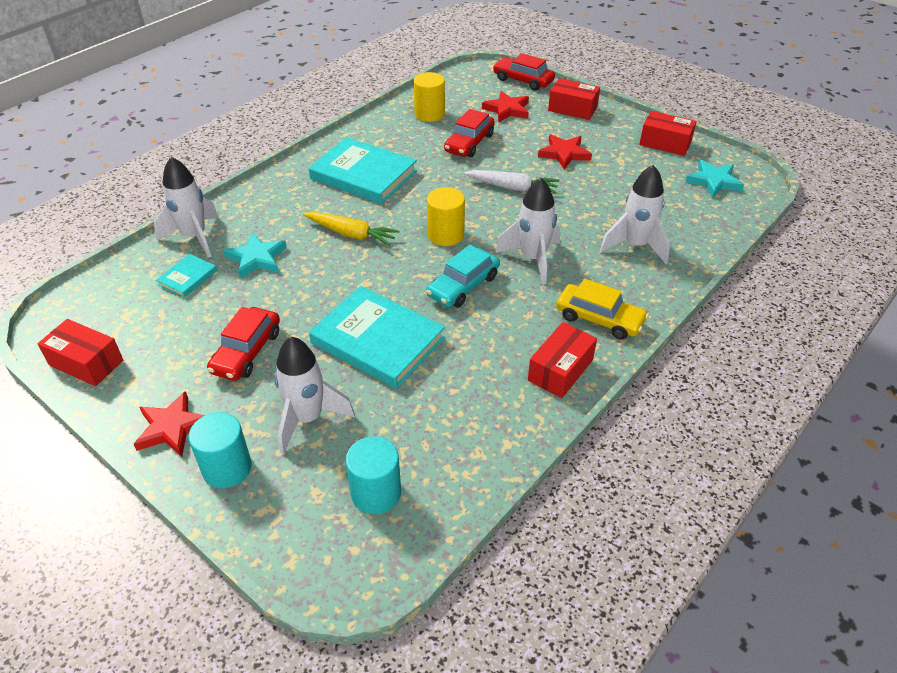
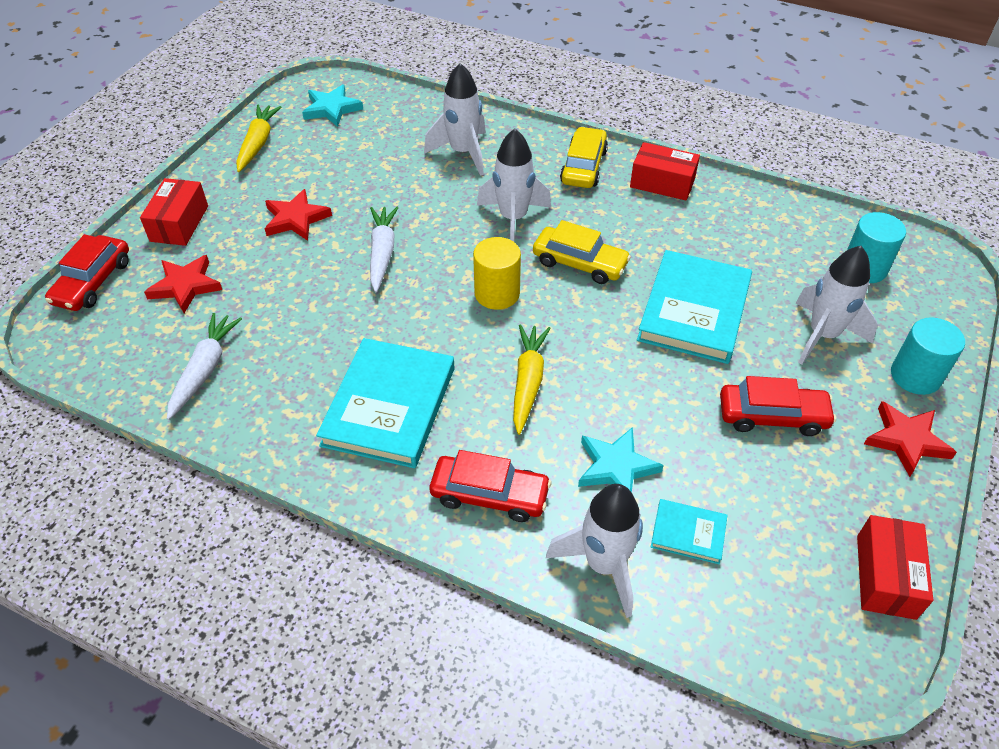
camera: 105 degrees left, 5 degrees up
(429, 114) = (205, 369): yellow cylinder -> white carrot
(463, 286) = (579, 263): turquoise car -> yellow car
(469, 143) = (283, 310): red car -> red car (489, 495)
(665, 143) = (258, 143): red box -> yellow carrot

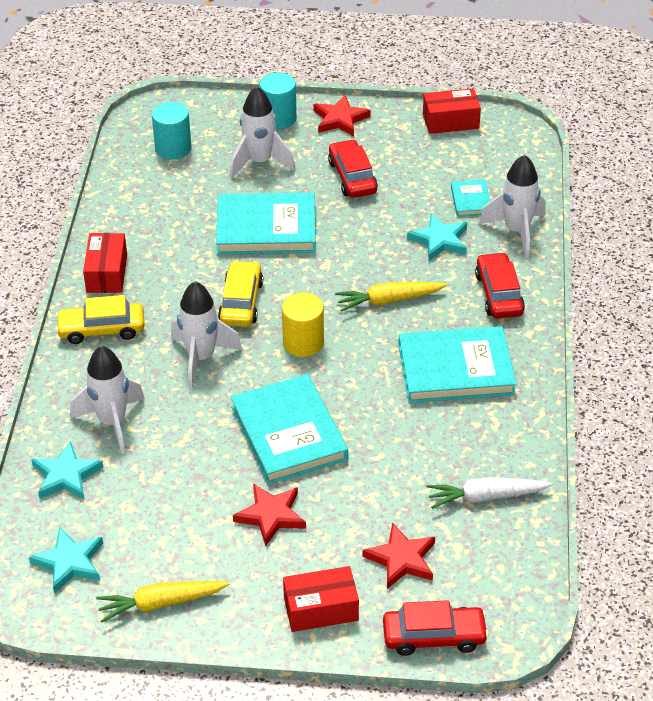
camera: 110 degrees left, 5 degrees down
(382, 253) = (289, 433): white carrot -> turquoise book
(420, 120) = (66, 475): none -> turquoise star

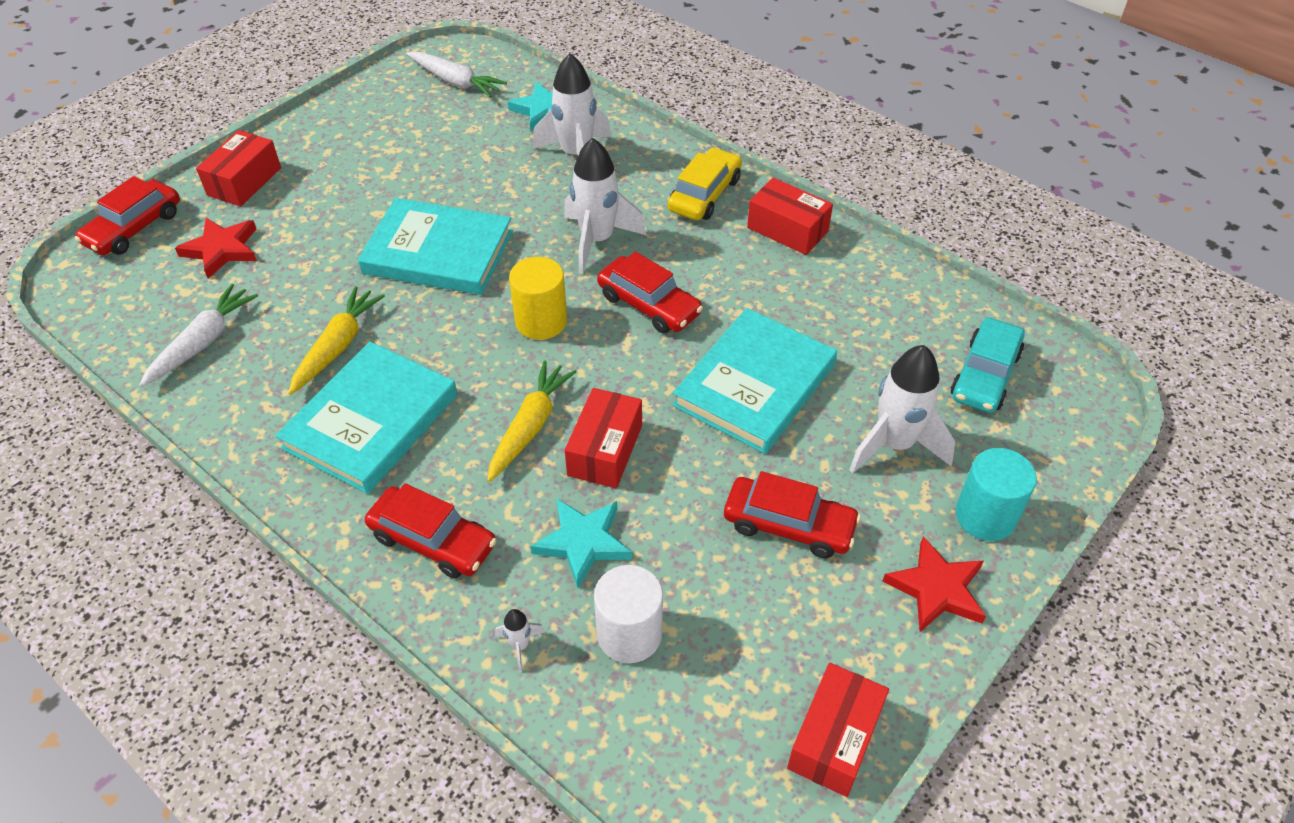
camera: 125 degrees right, 5 degrees up
(69, 562) = (456, 82): turquoise star -> white carrot
(160, 603) = (361, 108): yellow carrot -> yellow carrot (338, 346)
(173, 148) = (984, 375): turquoise cylinder -> turquoise car
(241, 302) = (649, 305): yellow car -> red car
(271, 515) = (364, 198): red star -> none
(374, 262) = (605, 450): none -> red box
(470, 200) = (629, 634): turquoise book -> white cylinder
(516, 231) = (520, 646): white rocket -> white rocket, size x0.43

